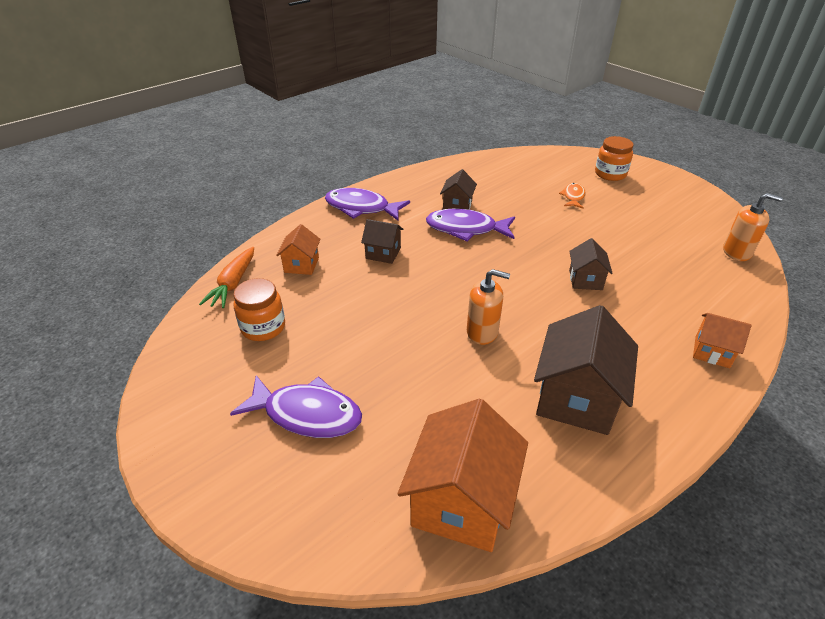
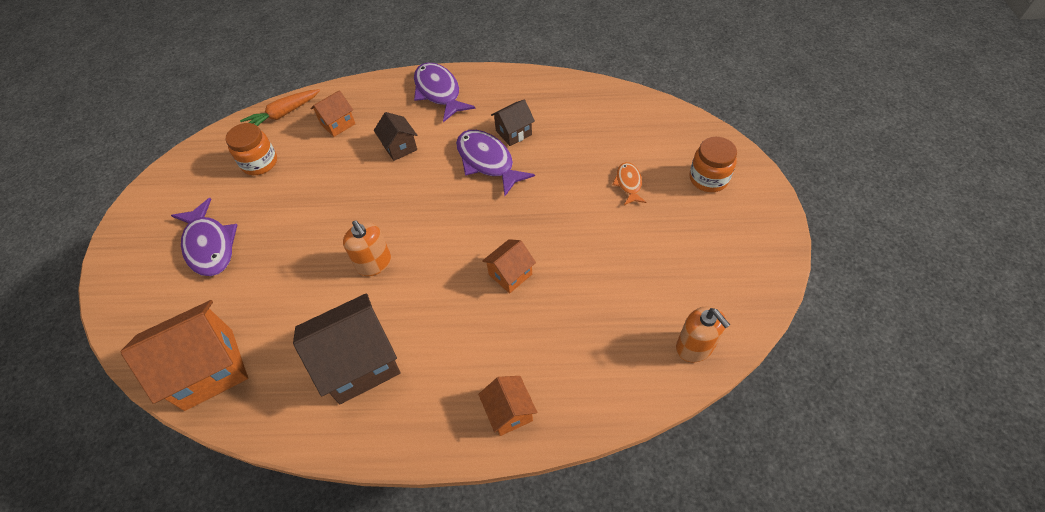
camera: 45 degrees right, 15 degrees up
(573, 197) = (629, 183): orange fish -> orange fish turned 60 degrees counterclockwise
(585, 280) = (510, 274): brown house -> orange house

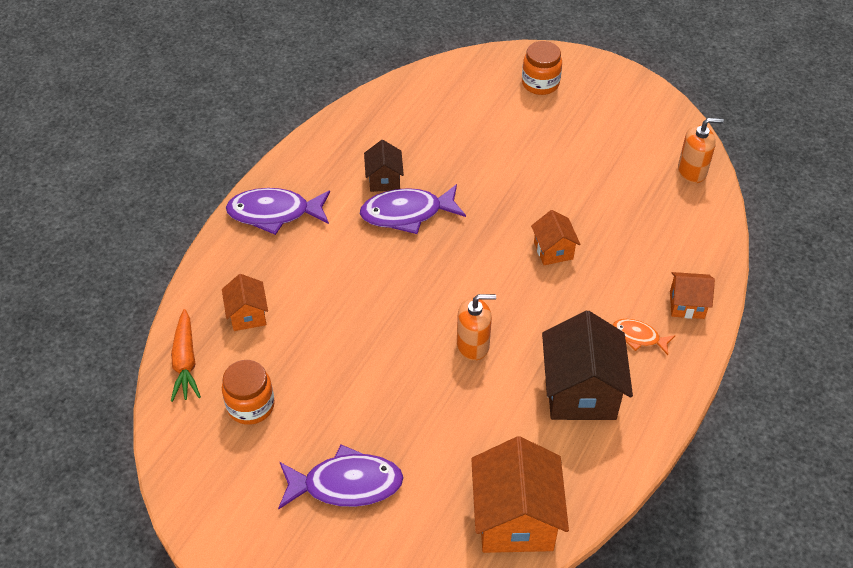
camera: 65 degrees left, 5 degrees down
(399, 147) = (330, 273): brown house -> none
(629, 183) = (509, 132): orange fish -> orange fish (638, 337)

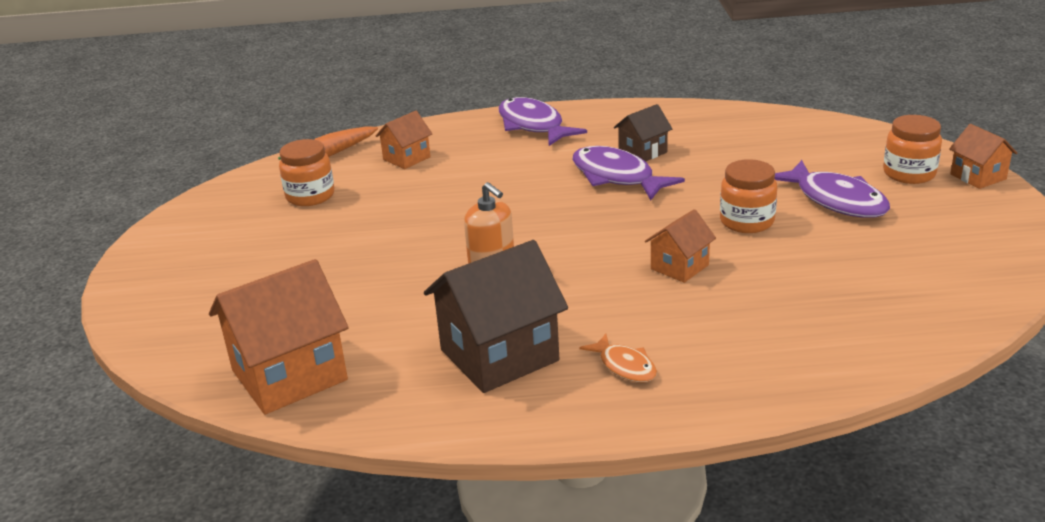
camera: 60 degrees right, 20 degrees down
(346, 484) = (260, 269): purple fish -> purple fish (836, 200)
(528, 188) = (747, 221): none -> orange jar
(638, 337) = (624, 366): orange fish -> orange fish turned 150 degrees clockwise
(687, 305) = (720, 383): orange house -> orange house (978, 177)
(692, 171) = (947, 311): orange soap dispenser -> none

